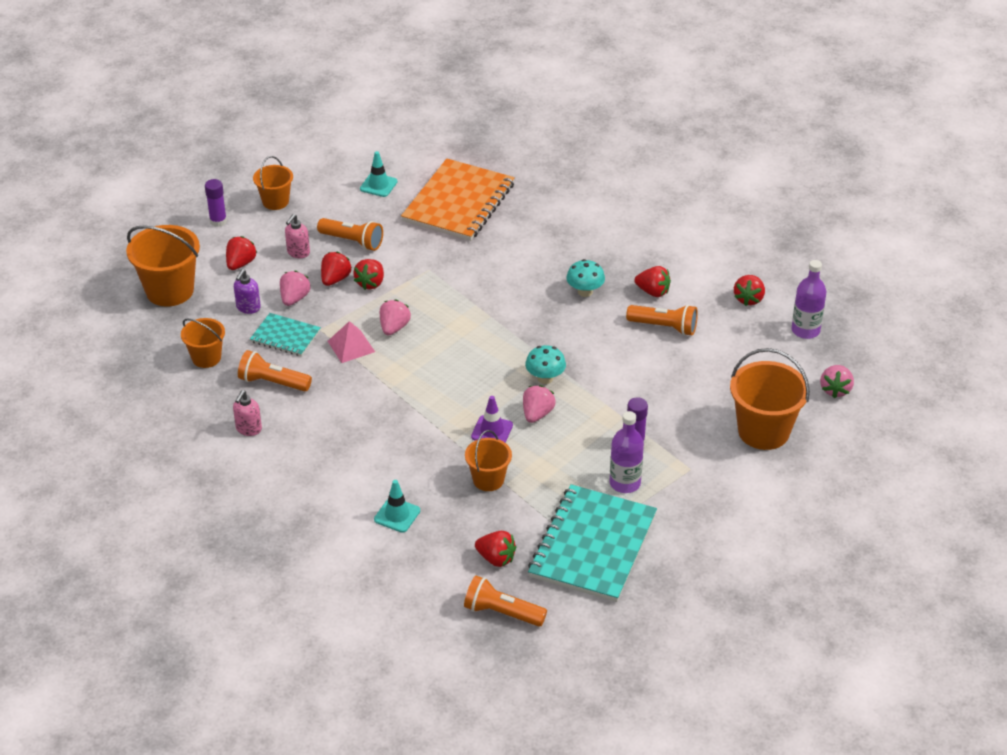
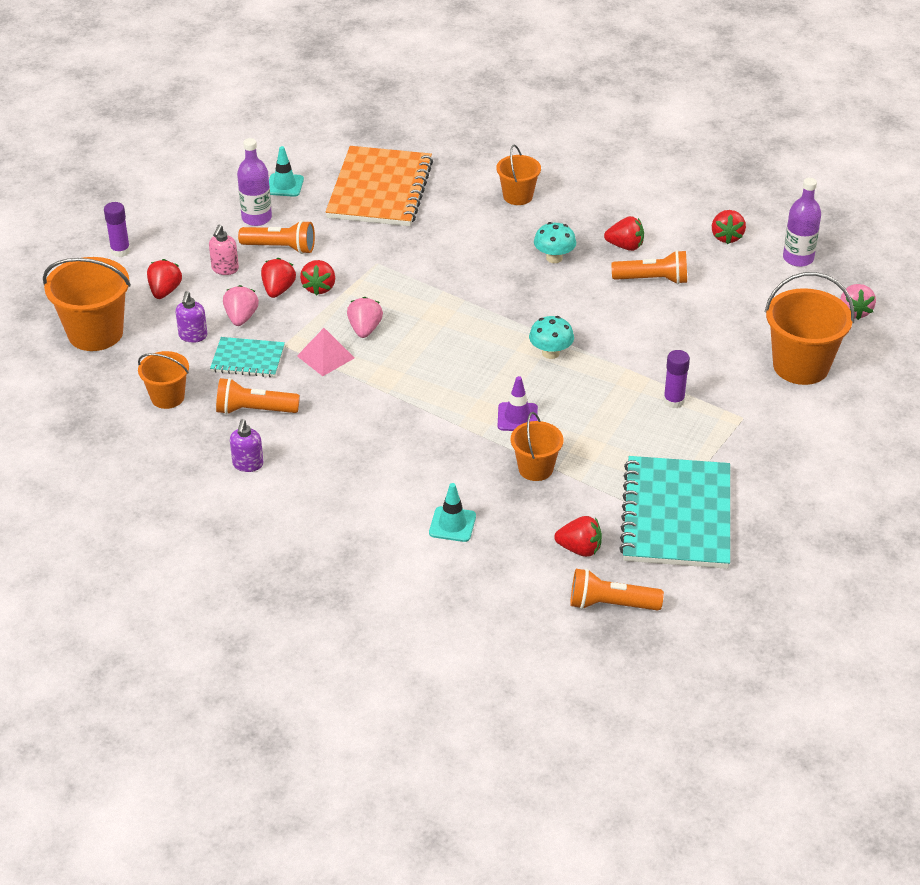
camera: 15 degrees left, 0 degrees up
(248, 429) = (248, 464): pink soap dispenser -> purple soap dispenser
(275, 201) = (177, 220): orange bucket -> orange bucket (517, 196)
(537, 414) = (558, 391): pink strawberry -> none
(625, 483) = (681, 445): purple bottle -> purple bottle (256, 218)

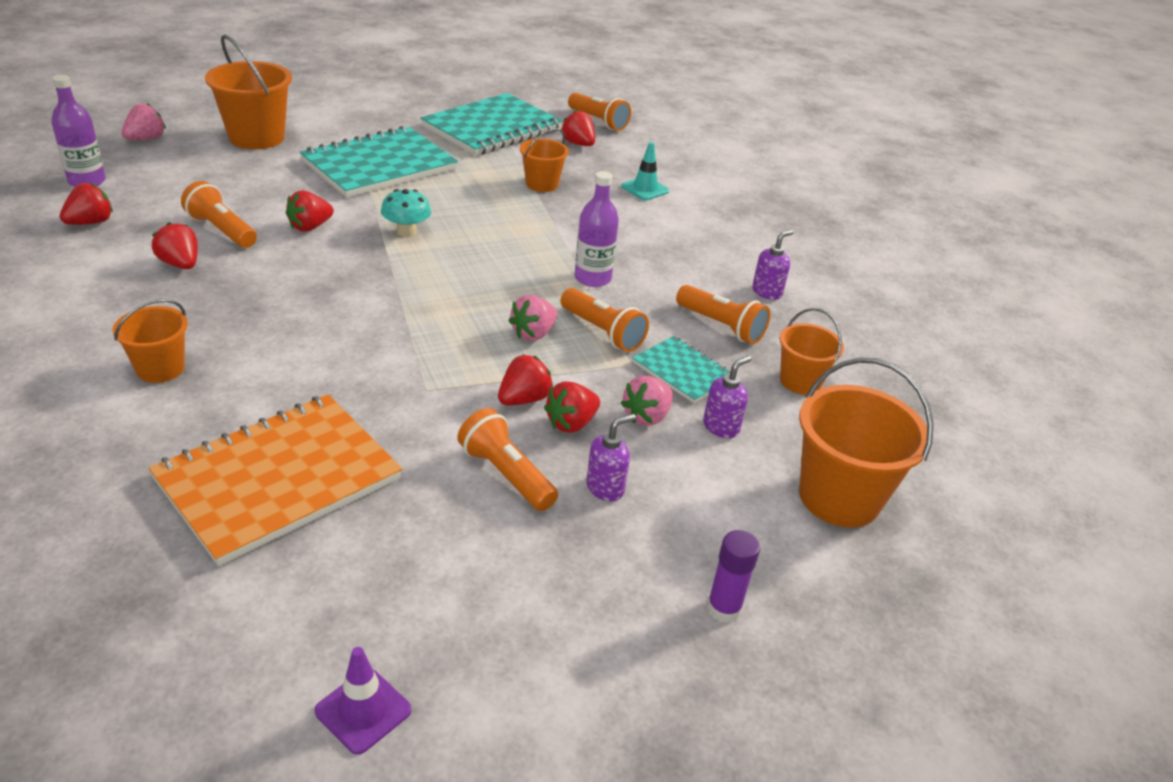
camera: 145 degrees left, 5 degrees down
(165, 291) = (709, 503): red strawberry -> red strawberry (310, 227)
(225, 269) = (605, 488): pink soap dispenser -> purple soap dispenser
(256, 218) = (483, 540): purple bottle -> purple bottle (592, 278)
(284, 185) = (381, 573): turquoise traffic cone -> none
(325, 357) = (602, 332): pink pyramid -> orange flashlight
(517, 417) = (505, 212): purple traffic cone -> purple traffic cone (363, 711)
(554, 258) = (258, 291): turquoise mushroom -> none
(673, 401) = (379, 165): purple glue stick -> turquoise notebook

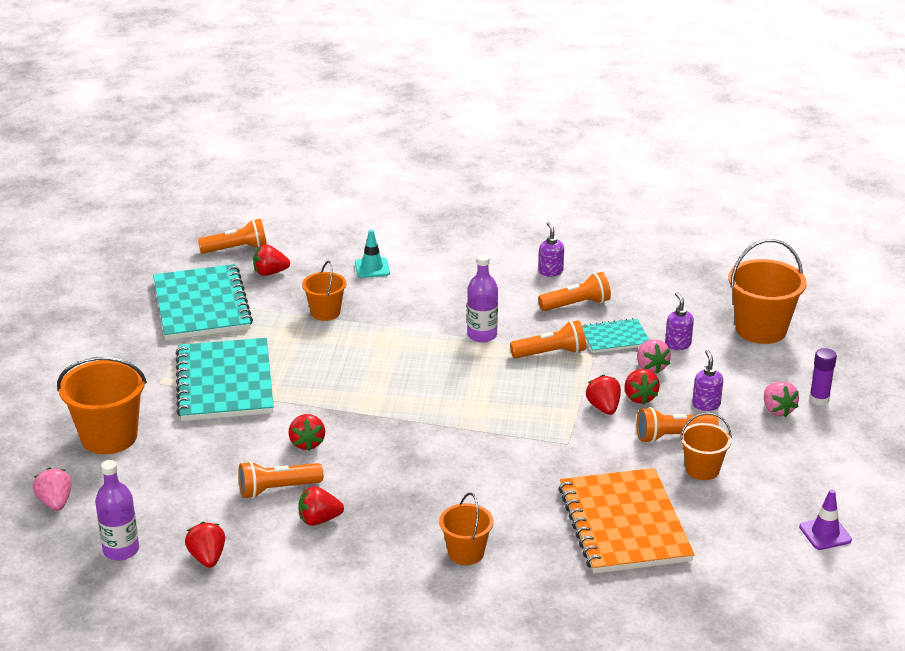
camera: 55 degrees left, 5 degrees down
(406, 232) = (352, 398): turquoise mushroom -> none
(533, 334) = (533, 381): pink strawberry -> pink strawberry (777, 410)
(800, 381) = (653, 299): orange bucket -> orange bucket (702, 469)

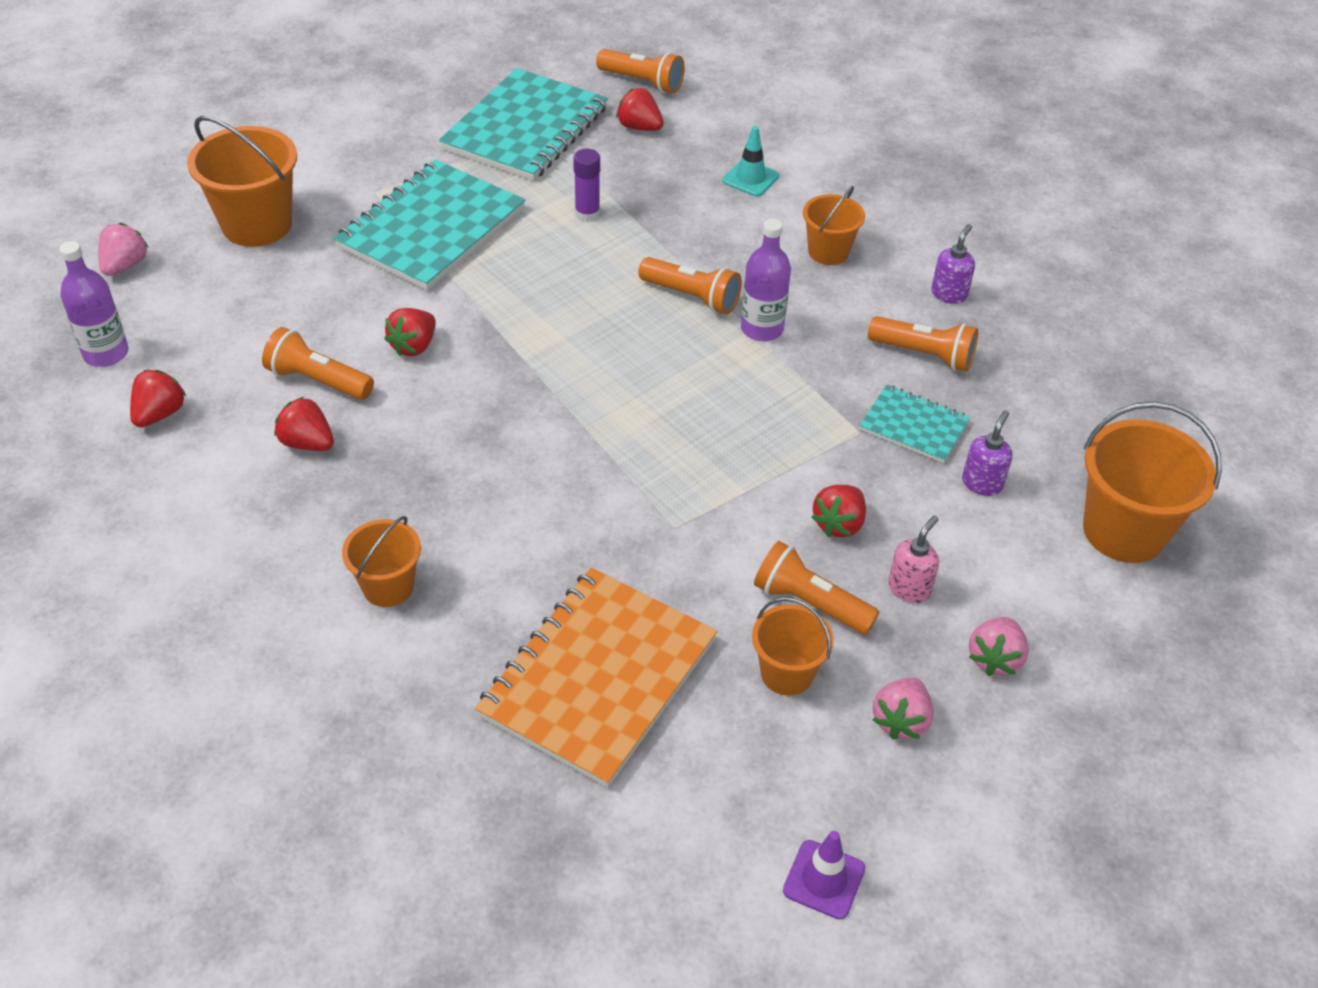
camera: 40 degrees right, 15 degrees up
(325, 312) = (633, 204): orange bucket -> orange bucket (828, 252)
(550, 353) = (809, 399): orange flashlight -> orange flashlight (692, 297)
(603, 408) = (777, 509): red strawberry -> none
(651, 367) = (906, 493): pink strawberry -> pink strawberry (900, 721)
(706, 405) = (909, 588): purple soap dispenser -> pink soap dispenser
(819, 399) = (1074, 682): purple glue stick -> purple glue stick (587, 214)

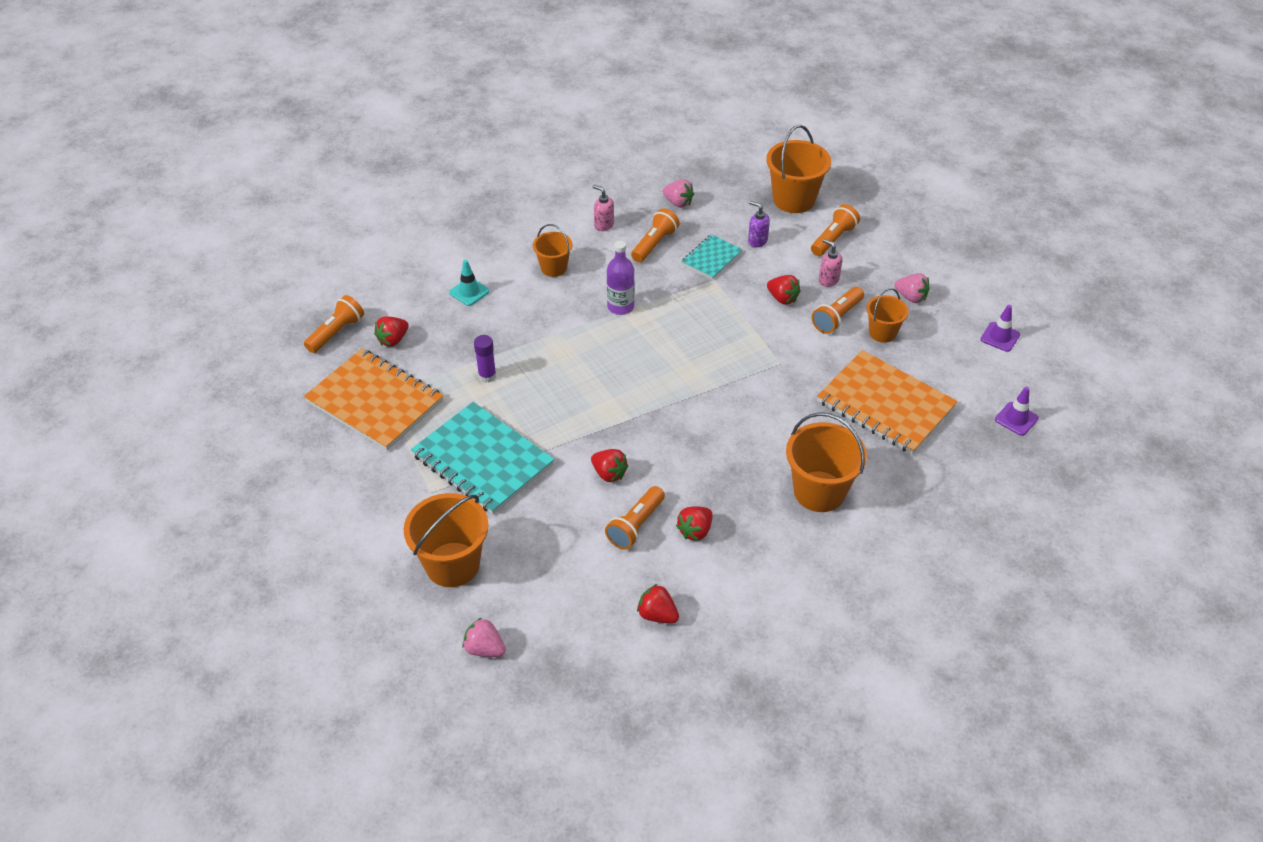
camera: 80 degrees left, 0 degrees up
(106, 353) = (587, 653): purple bottle -> none
(388, 587) = (819, 491): orange bucket -> orange bucket, size x1.70
(525, 128) = (375, 401): turquoise notebook -> orange notebook
(589, 898) = (1016, 419): none -> purple traffic cone
(692, 297) = (585, 334): orange flashlight -> orange flashlight (833, 239)
(949, 294) = (603, 225): purple soap dispenser -> pink soap dispenser
(994, 658) = (873, 259): pink strawberry -> pink strawberry (678, 203)

